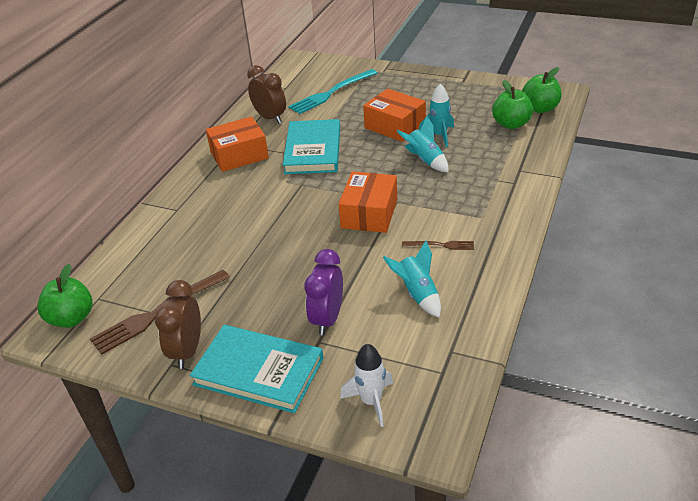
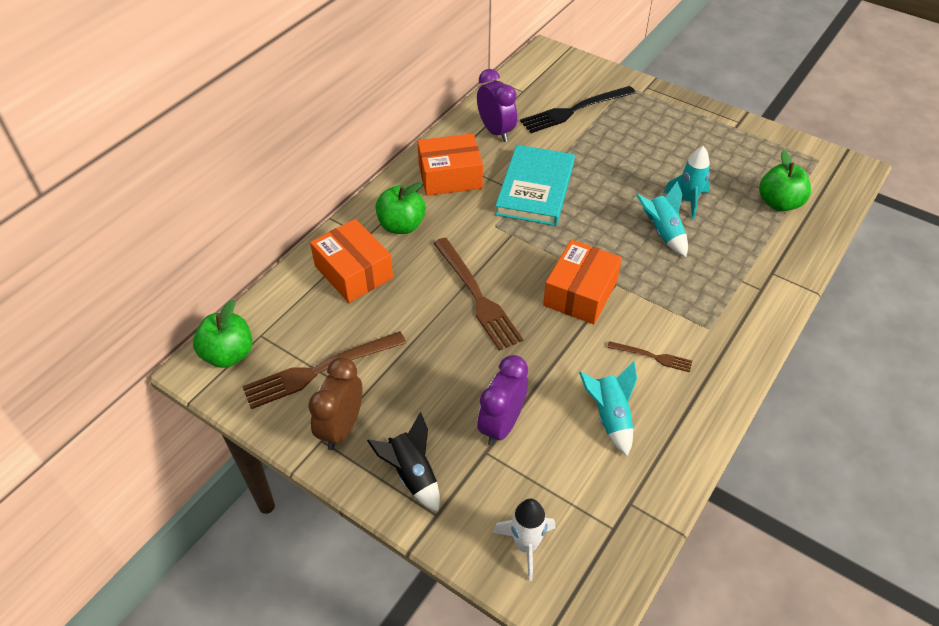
camera: 10 degrees right, 10 degrees up
(258, 371) = (412, 474): turquoise book -> black rocket
(270, 118) = (496, 131): brown clock -> purple clock
(282, 232) = (476, 296): none -> brown fork
(331, 93) = (575, 110): turquoise fork -> black fork
(395, 126) = (638, 175): orange box -> orange box (353, 272)
(540, 108) = (820, 188): green apple -> green apple (401, 225)

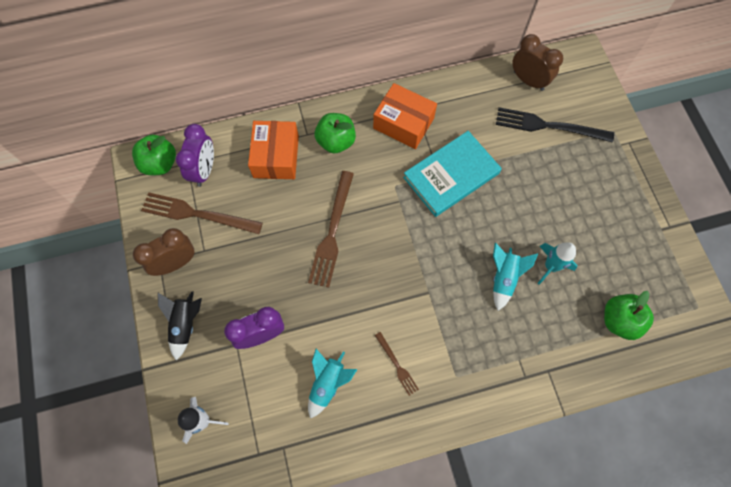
camera: 40 degrees right, 20 degrees up
(496, 131) = (472, 106): purple clock -> purple clock (204, 170)
(523, 90) = (528, 80): none -> brown clock
(580, 293) = (398, 281): orange box -> none

